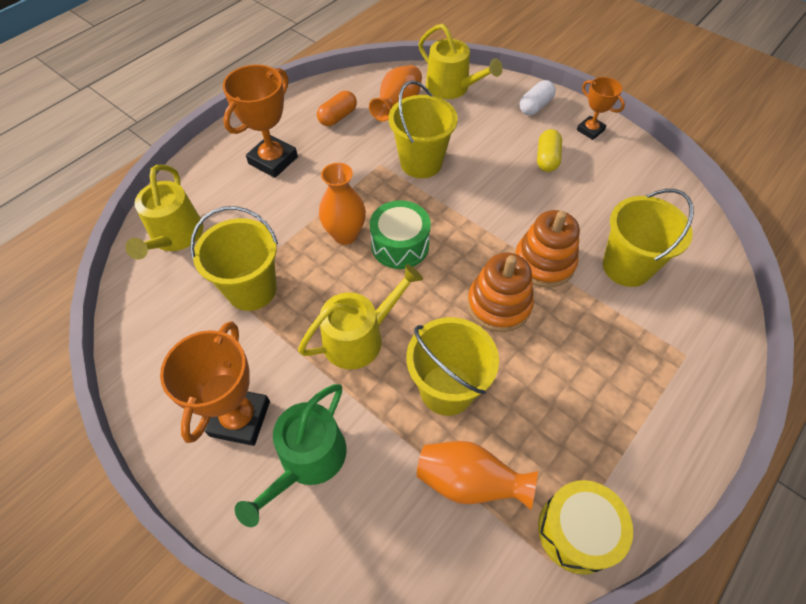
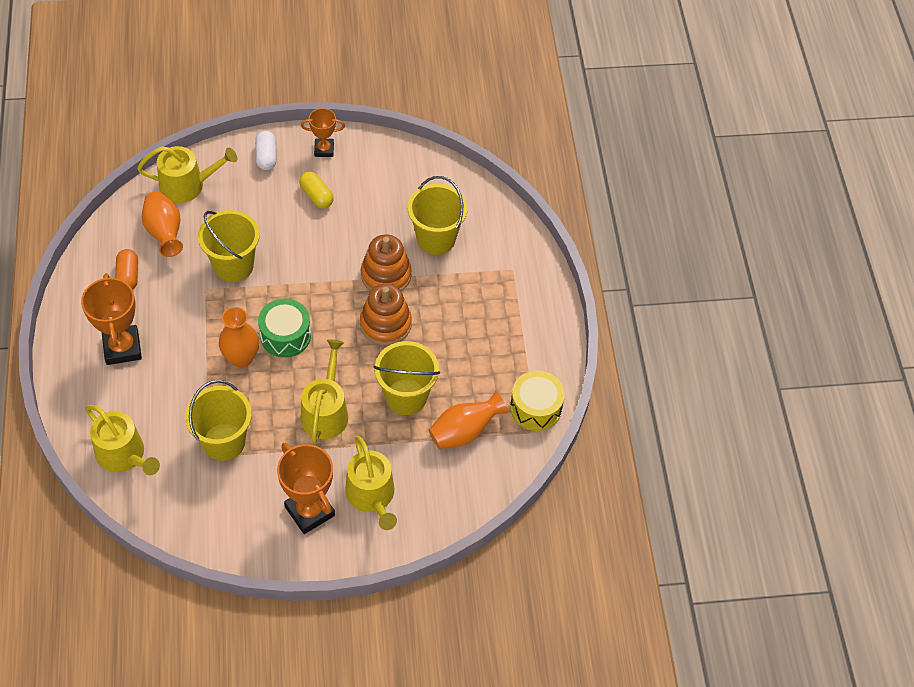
camera: 50 degrees left, 0 degrees up
(308, 460) = (372, 496): green watering can -> yellow watering can

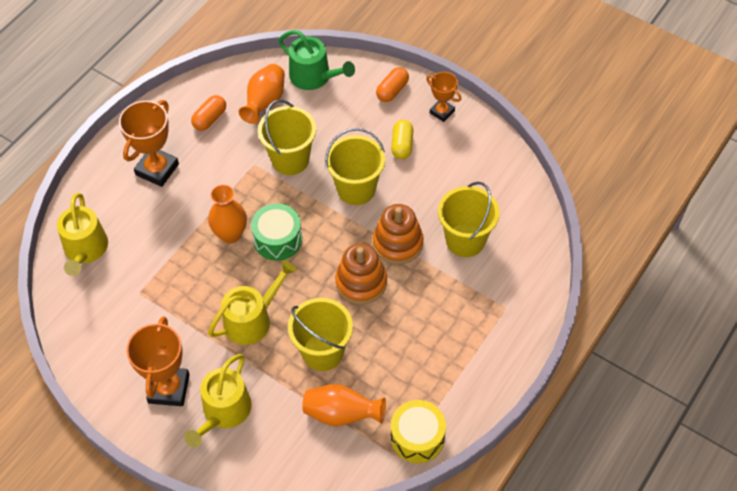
camera: 45 degrees right, 0 degrees up
(187, 185) = (314, 77): yellow watering can -> green watering can
(224, 442) = (159, 289): yellow bucket -> yellow bucket (356, 189)
(266, 157) = (392, 90): white capsule -> orange capsule

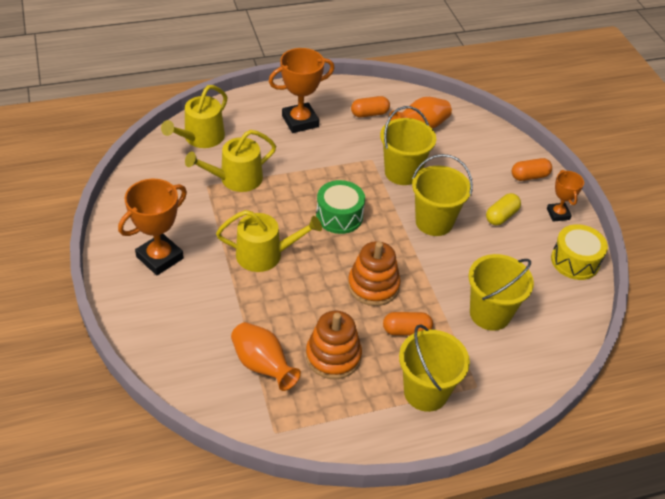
camera: 35 degrees right, 10 degrees down
(224, 412) = (180, 300): yellow watering can -> yellow watering can (236, 179)
(230, 234) = (308, 191): orange vase -> none
(314, 77) = (475, 133): green watering can -> none
(322, 352) = (294, 312): yellow bucket -> yellow bucket (425, 392)
(398, 243) = (430, 279): orange stacking toy -> orange stacking toy (333, 356)
(417, 437) = (304, 428): yellow drum -> yellow drum (575, 261)
(419, 301) = (406, 330): none -> orange capsule

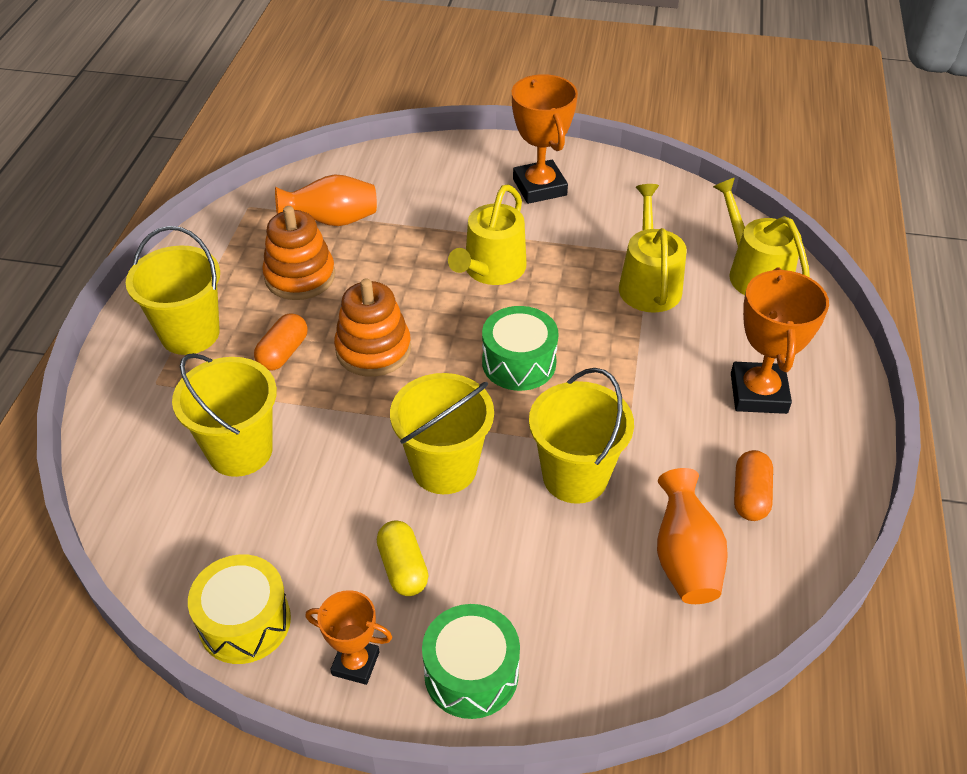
camera: 120 degrees right, 0 degrees up
(529, 176) = (471, 673): orange capsule -> green drum

